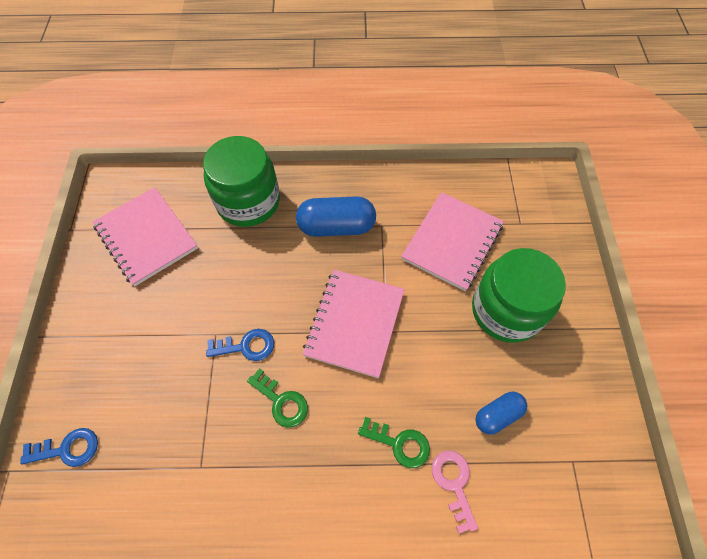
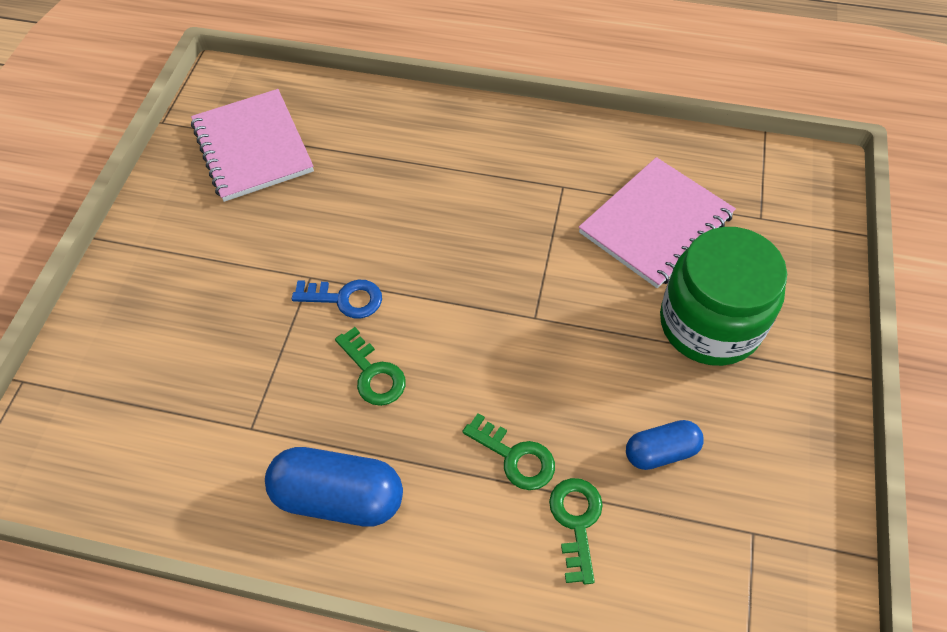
camera: 15 degrees right, 5 degrees down
(67, 449) = (96, 371): blue key -> none
(248, 202) = (392, 127): green jar -> none
(336, 226) = (501, 177): blue capsule -> blue capsule (339, 497)
(354, 323) = (494, 299): pink notebook -> none
(453, 483) = (576, 522): pink key -> green key

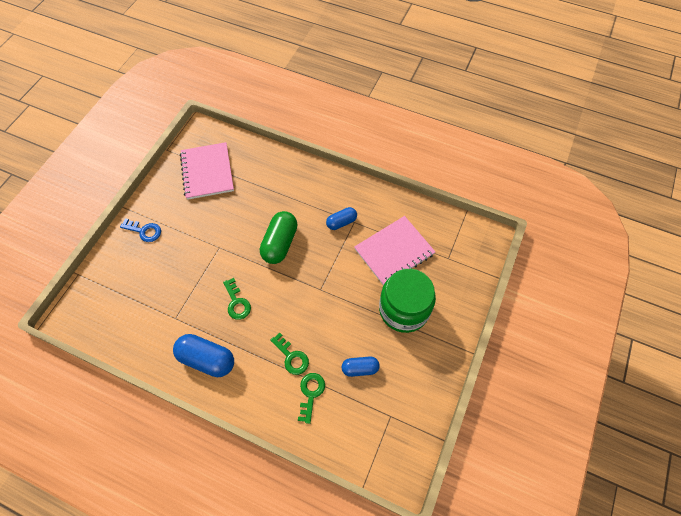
camera: 10 degrees right, 5 degrees up
(345, 298) = (233, 262): blue key -> blue key (144, 231)
(430, 248) = (280, 243): none -> green capsule
(539, 191) = (341, 222): none -> blue capsule

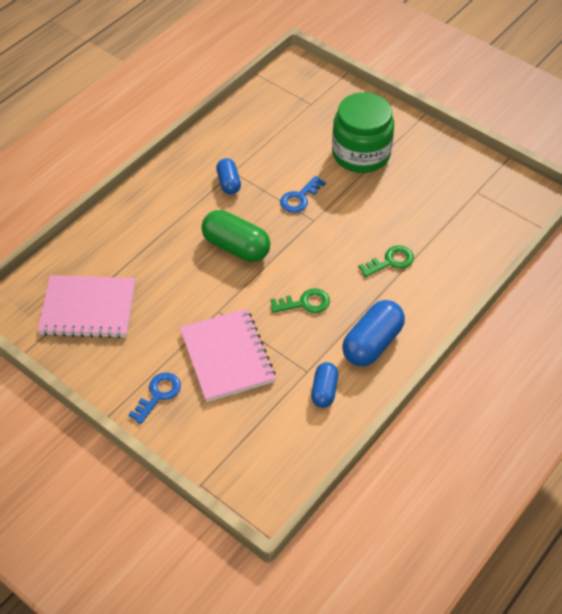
camera: 75 degrees left, 10 degrees down
(310, 393) = (438, 252): green key -> none
(340, 274) = (300, 198): none -> blue key
(360, 368) = (419, 205): blue capsule -> blue capsule (324, 390)
(394, 252) = (286, 145): pink notebook -> pink notebook (227, 356)

